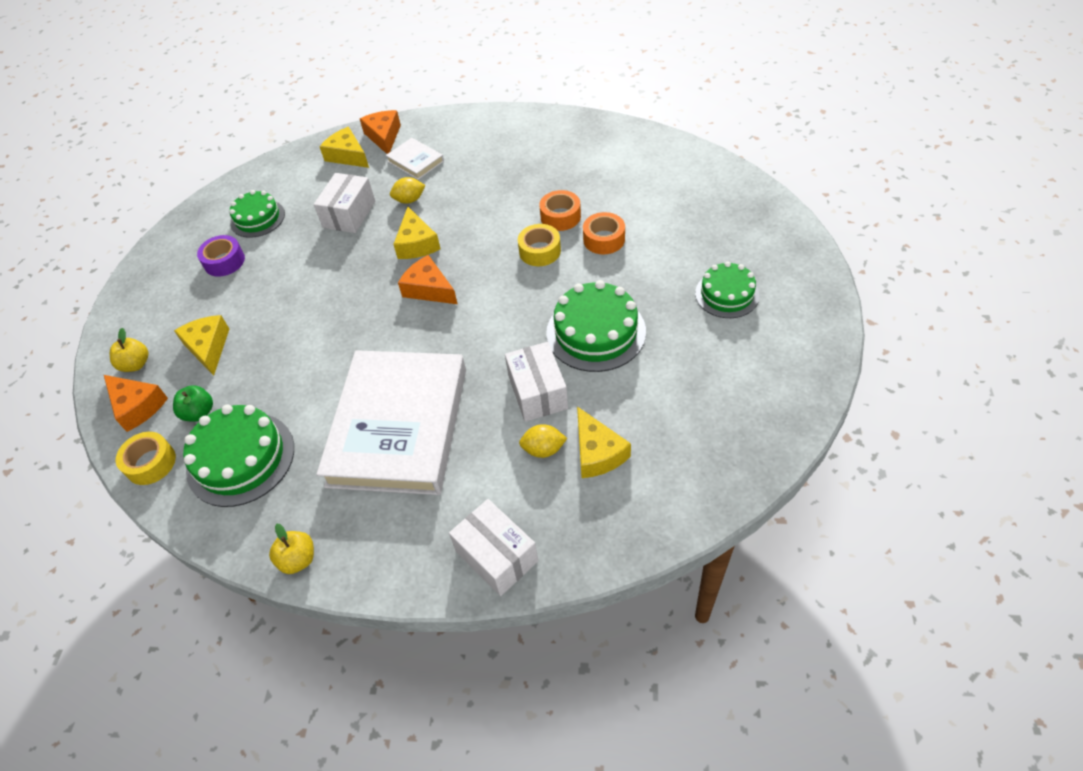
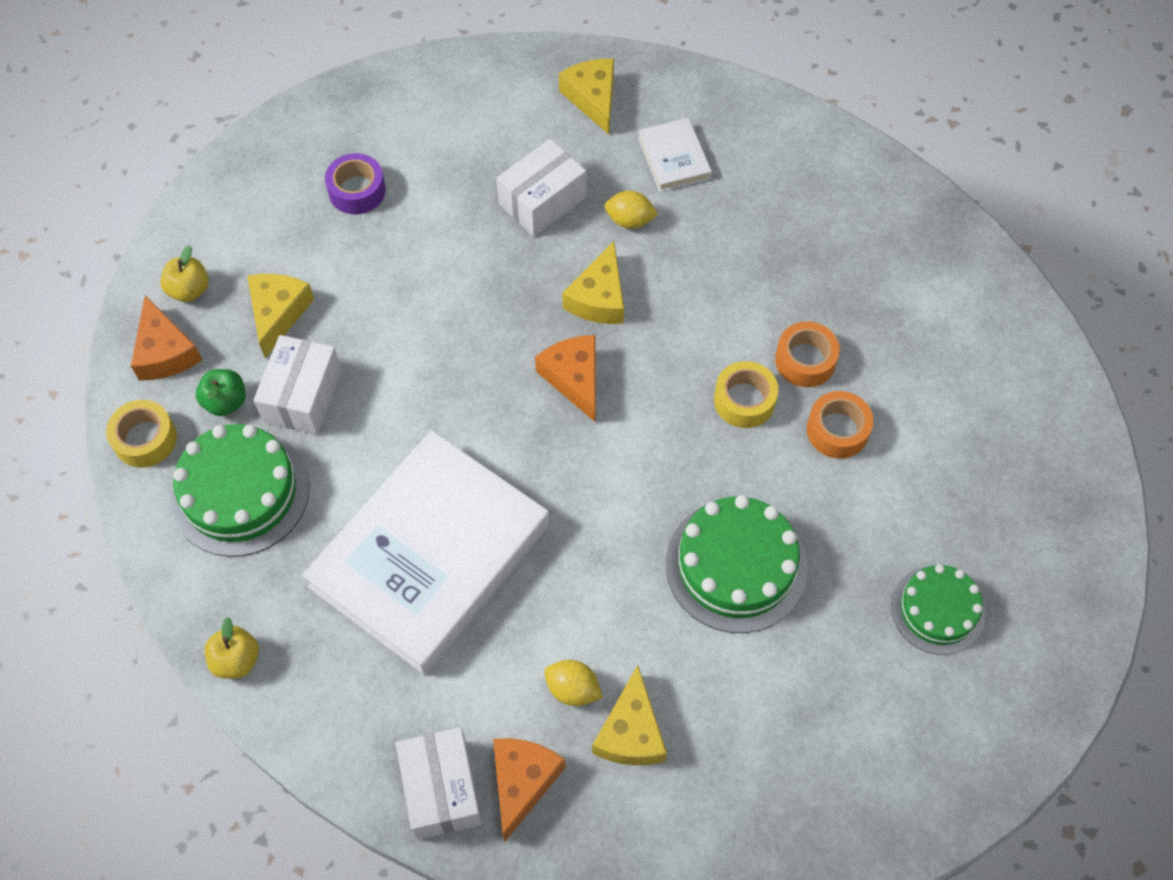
camera: 25 degrees right, 10 degrees up
(257, 218) = (429, 142): green cake -> none
(384, 136) = (657, 90): orange cheese -> orange cheese (522, 782)
(538, 392) = (613, 608): white box -> white box (303, 396)

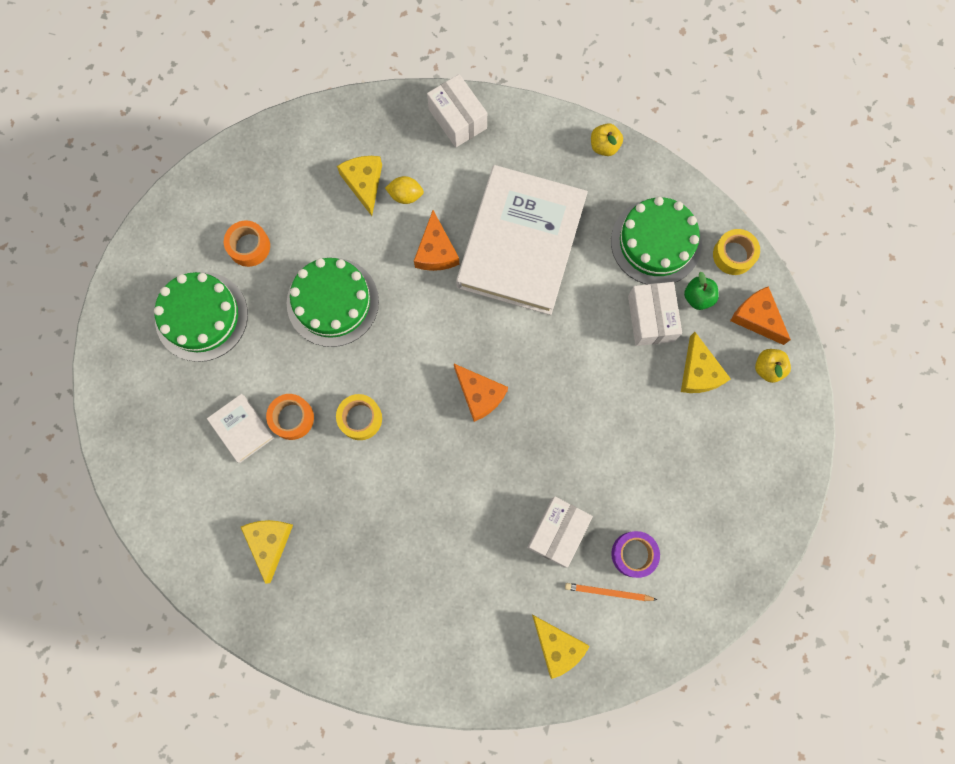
camera: 160 degrees right, 15 degrees up
(357, 191) = (696, 491): purple tape -> purple tape (633, 554)
(511, 128) = (608, 592): none -> orange pencil
(522, 782) = (415, 137): orange cheese -> orange cheese (436, 251)
(599, 298) = (486, 464): yellow cheese -> yellow cheese (269, 542)
(630, 220) = (487, 538): yellow lemon -> none
(674, 158) = (474, 609): white book -> white book (241, 429)
(805, 360) = (327, 464): orange tape -> orange tape (249, 246)
(937, 610) = (201, 316): green cake -> green cake, size x1.55

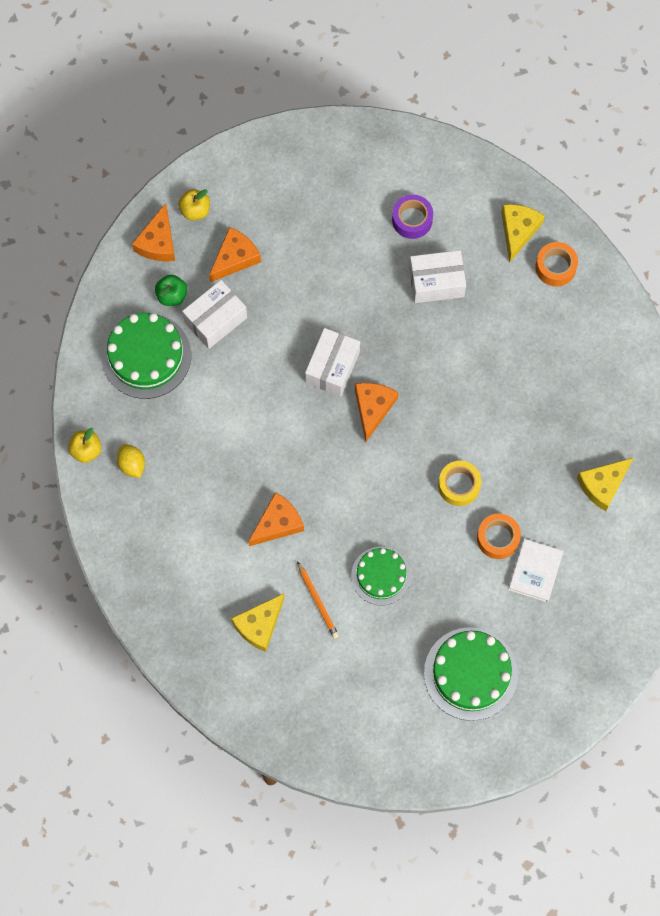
camera: 125 degrees left, 5 degrees down
(249, 246) = (383, 680): orange tape -> orange tape (555, 267)
(333, 302) = (381, 576): green cake -> green cake, size x0.65
(405, 195) = (245, 583): yellow lemon -> yellow lemon (132, 464)
(457, 119) = (144, 588): white box -> white box (332, 367)
(521, 243) = (222, 460): white book -> none
(608, 592) = (453, 220): orange pencil -> orange pencil (318, 601)
(699, 372) = (235, 258): yellow cheese -> orange cheese
(733, 255) = (115, 290): yellow tape -> none

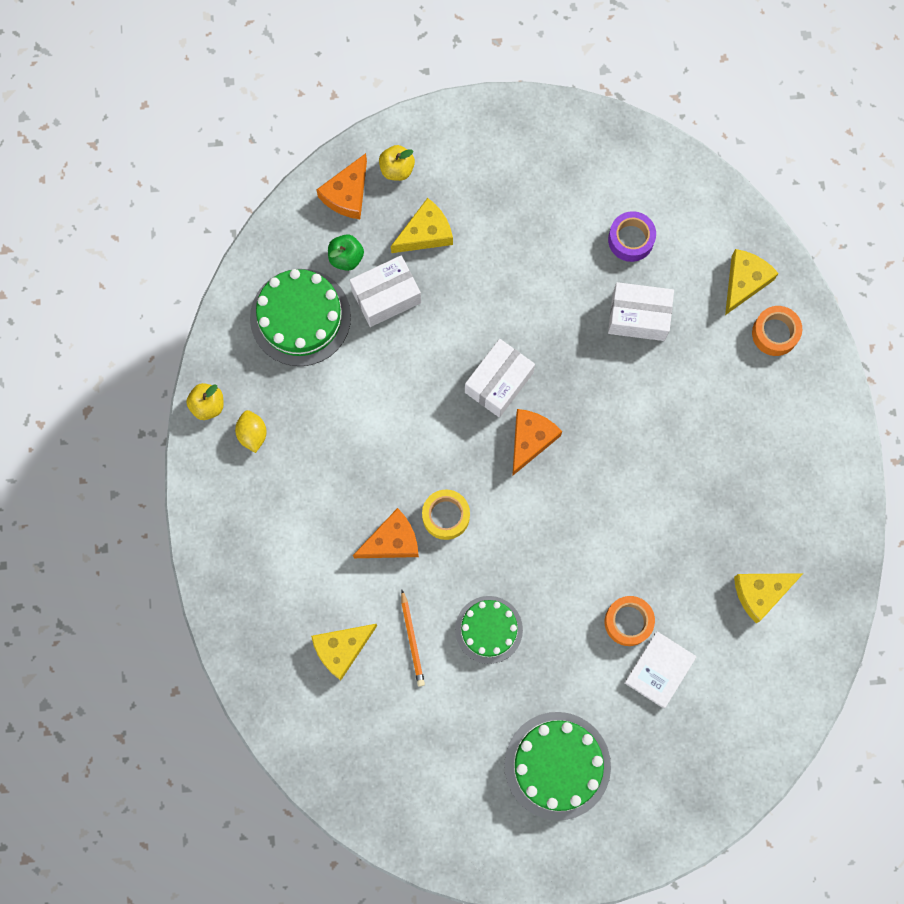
camera: 15 degrees right, 5 degrees up
(235, 258) = (425, 233): orange cheese -> yellow cheese
(459, 485) = (601, 551): yellow tape -> yellow tape (446, 516)

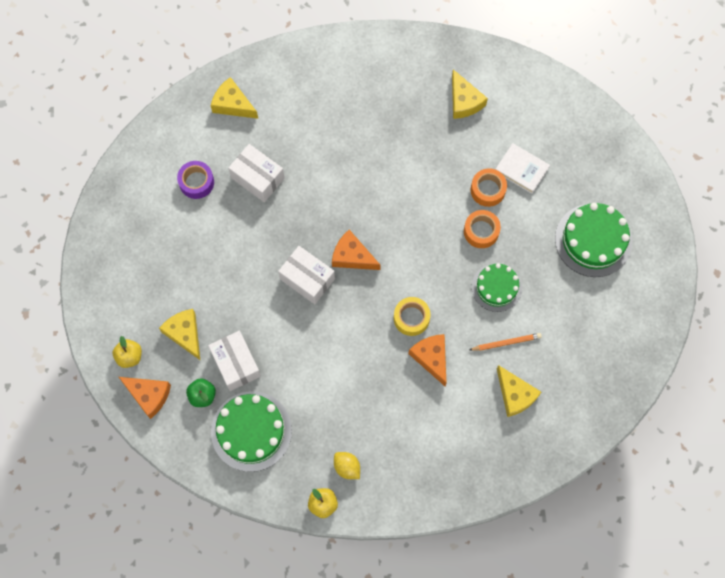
camera: 90 degrees left, 5 degrees down
(252, 434) = (347, 467): yellow lemon -> yellow lemon turned 60 degrees clockwise
(638, 316) = (257, 178): white box -> white box turned 60 degrees counterclockwise
(775, 333) = (273, 85): orange tape -> orange tape (481, 231)

